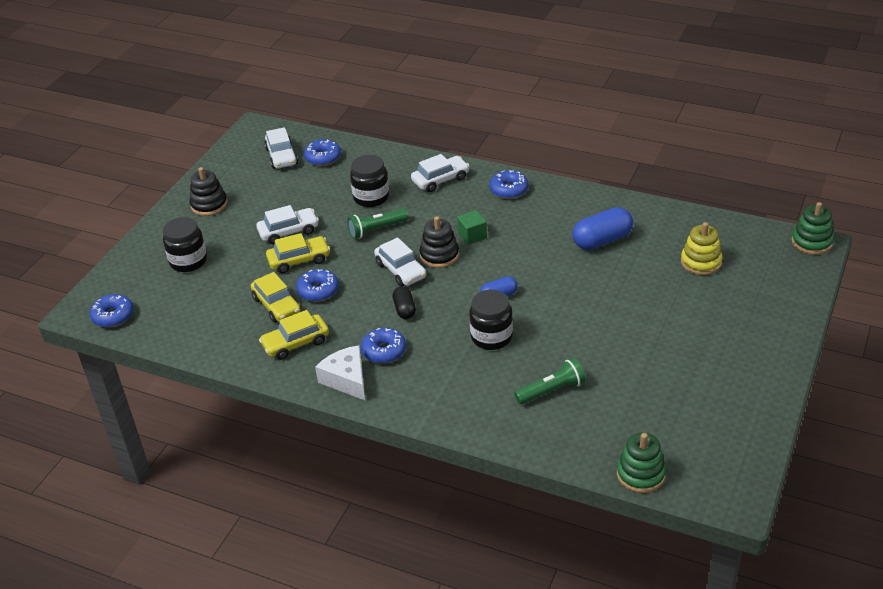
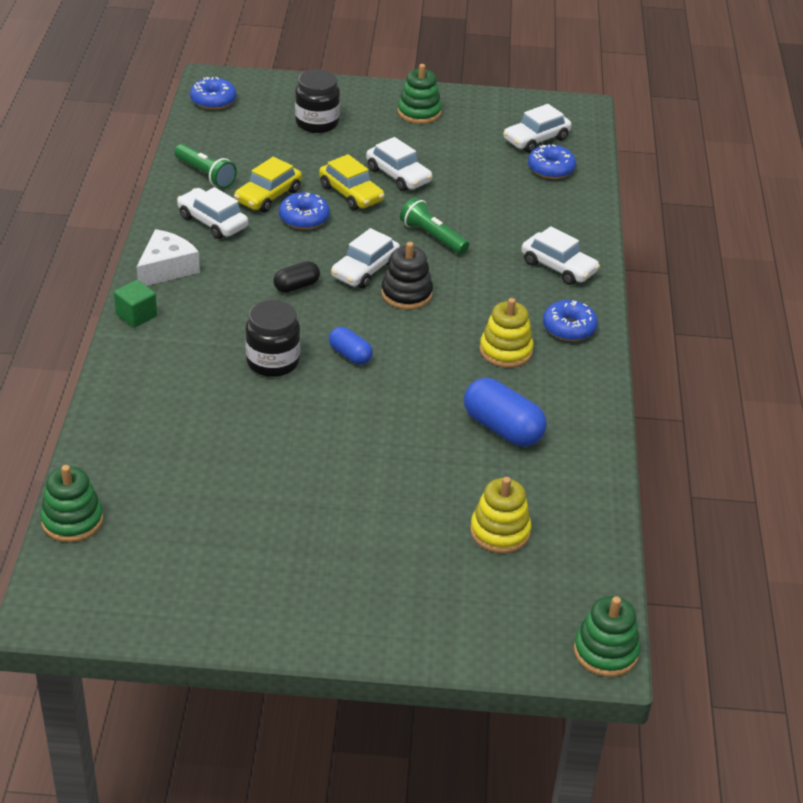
camera: 65 degrees right, 0 degrees up
(209, 205) = (419, 112): black stacking toy -> green stacking toy
(296, 343) = (212, 222): yellow car -> white car
(371, 197) = (492, 220): black jar -> none
(384, 351) = (220, 285): blue donut -> none
(472, 236) = (457, 313): green cube -> green cube (136, 315)
(522, 222) = (505, 351): none -> yellow stacking toy
(551, 390) = (195, 425): green flashlight -> green flashlight (205, 175)

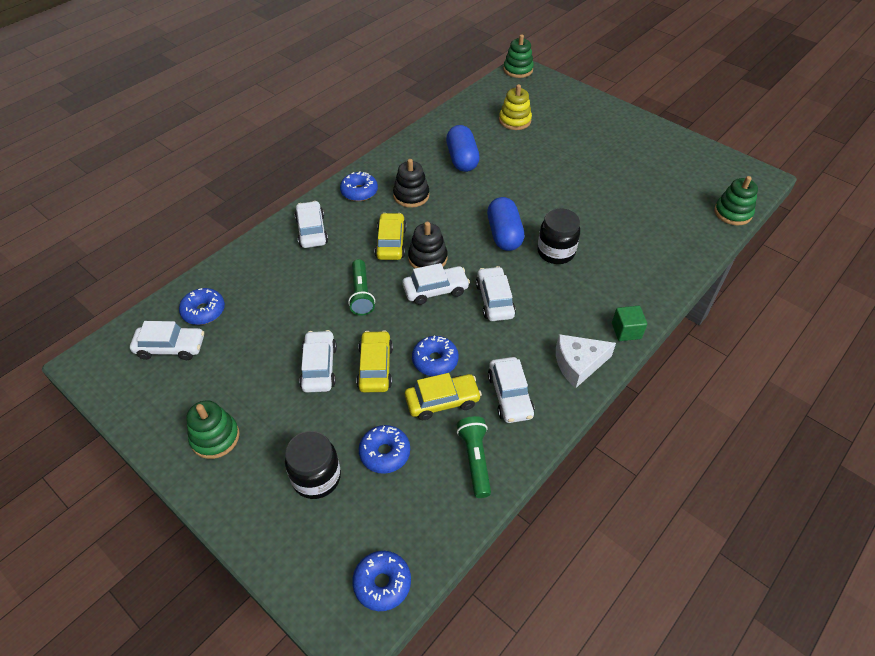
camera: 140 degrees left, 10 degrees up
(281, 152) = (385, 453): none -> blue donut
(296, 286) = (494, 300): black capsule -> white car
(350, 355) = (504, 234): blue capsule -> blue capsule, size x1.71
(463, 292) = (391, 243): none -> yellow car
(505, 351) = (411, 195): yellow stacking toy -> black stacking toy

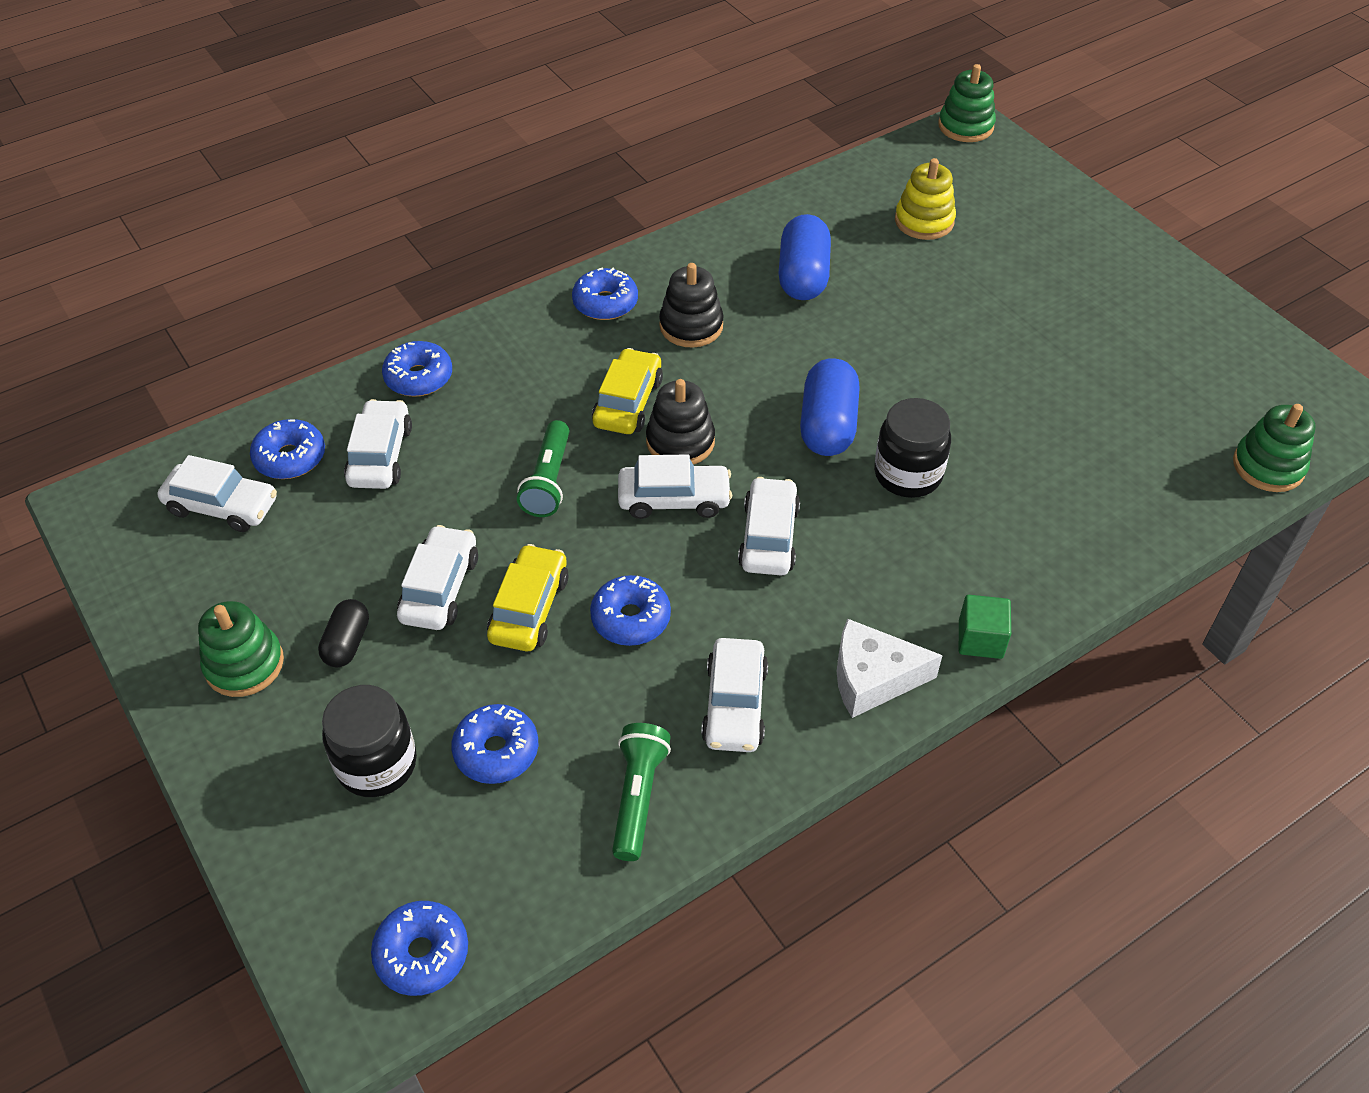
camera: 15 degrees right, 0 degrees up
(266, 251) = (419, 377): none -> blue donut
(274, 411) = (347, 643): none -> black capsule
(311, 231) = (504, 356): white car -> white car (380, 455)
(442, 401) = (619, 688): yellow car -> none

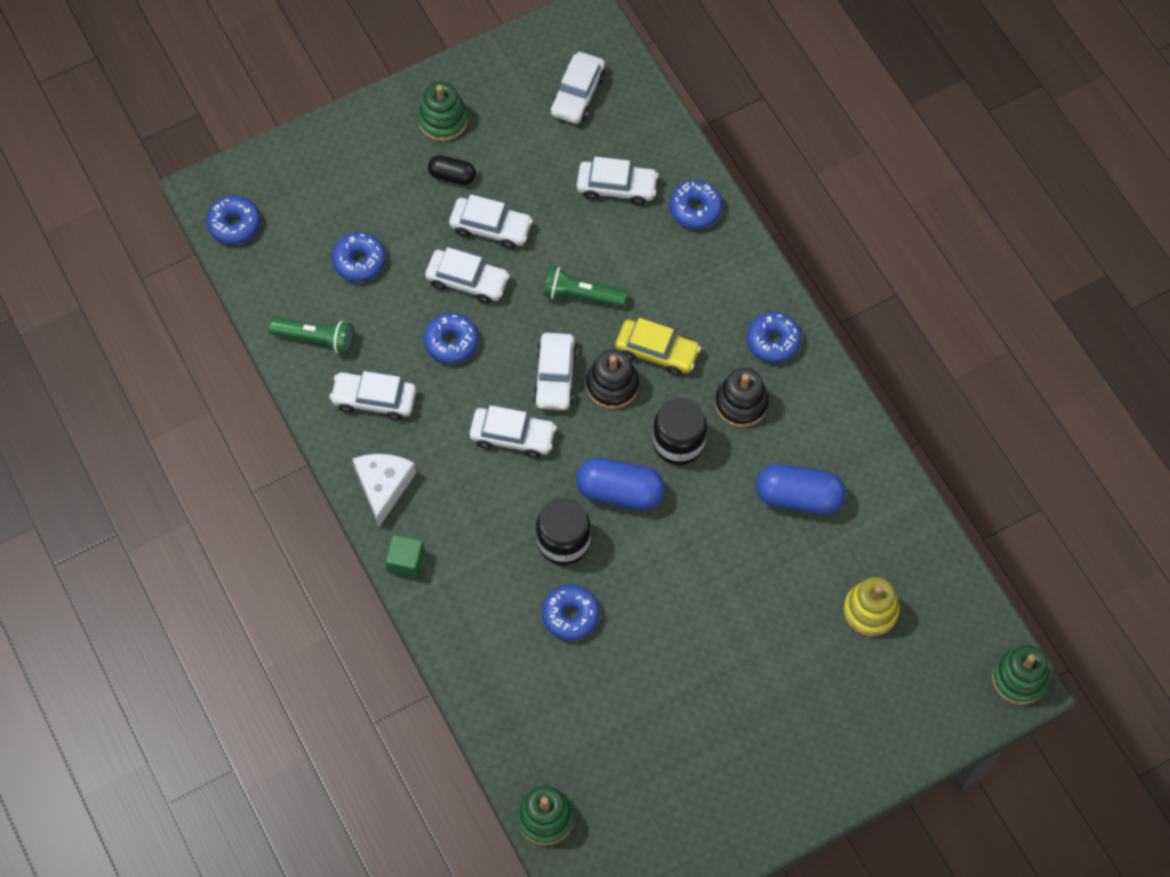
camera: 95 degrees right, 15 degrees up
(290, 458) = (619, 131): blue donut -> blue donut (570, 615)
(377, 764) = (359, 197): black jar -> black jar (678, 442)
(529, 608) = (467, 281): yellow car -> white car

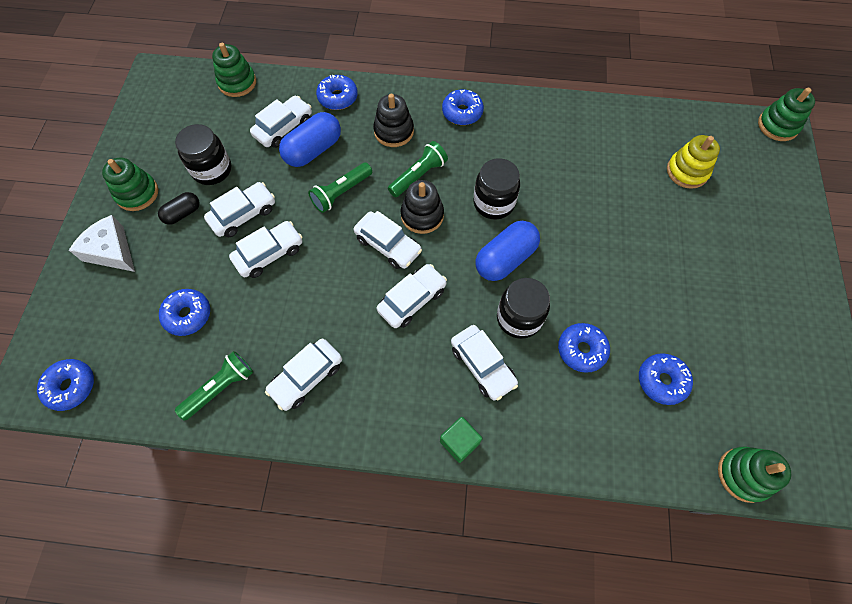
camera: 55 degrees left, 0 degrees up
(383, 486) = (383, 418): white cheese -> white cheese (111, 251)
(451, 342) = (306, 294): blue donut -> blue donut (662, 381)
(517, 162) = (212, 170): none -> black jar
(578, 94) = (199, 109): white car -> white car (482, 365)
(638, 102) = (237, 82): none -> green stacking toy
(657, 352) = (418, 176): yellow car -> green flashlight
(741, 403) = (492, 153): black stacking toy -> black stacking toy (394, 131)
(799, 497) = (581, 162): blue capsule -> blue capsule (313, 150)

